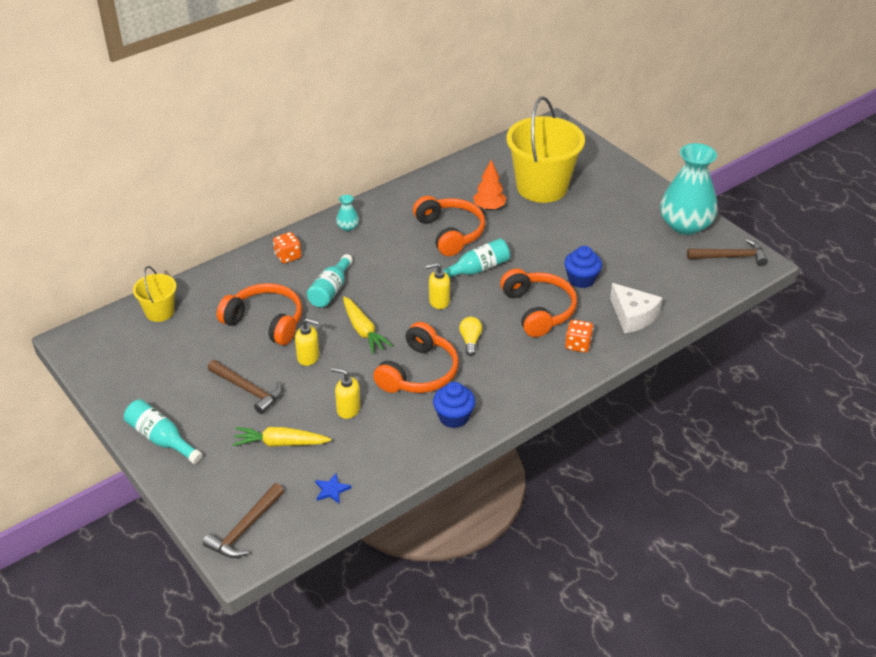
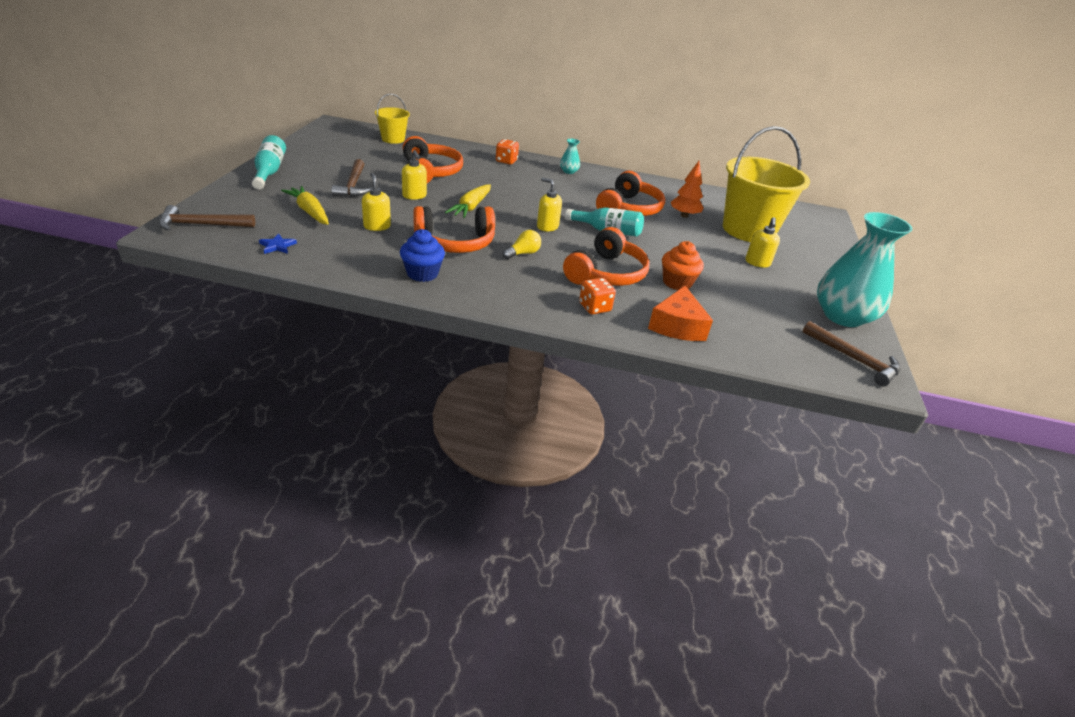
camera: 45 degrees right, 5 degrees down
(330, 291) = (495, 184): turquoise bottle -> none
(581, 279) = (677, 283): blue cupcake -> orange cupcake
(590, 217) = (757, 263): none -> yellow soap dispenser
(633, 316) = (677, 326): white cheese -> orange cheese

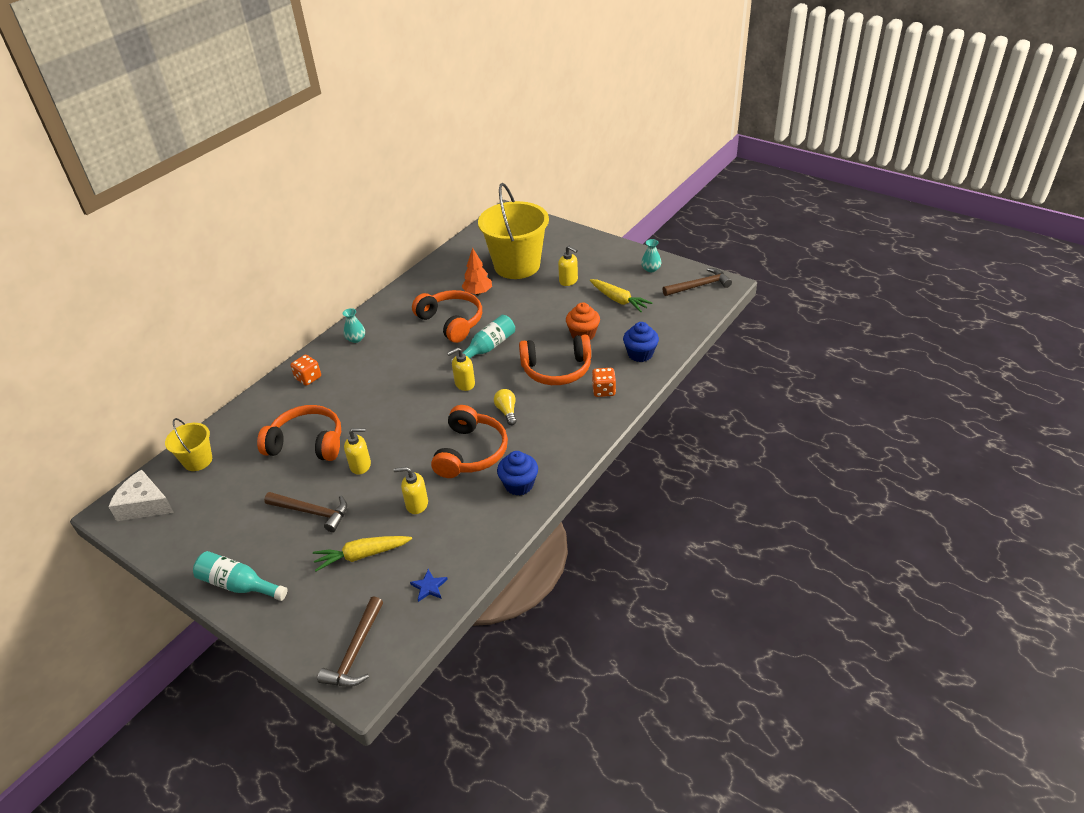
camera: 60 degrees left, 5 degrees up
(342, 131) = (144, 505): none -> white cheese
(471, 207) = (404, 427): yellow carrot -> yellow carrot (619, 300)
(606, 273) = (556, 369): orange headphones -> orange headphones turned 120 degrees clockwise
(677, 326) = (640, 354): orange cheese -> blue cupcake
(842, 316) = (651, 269): turquoise vase -> turquoise vase, size x0.41

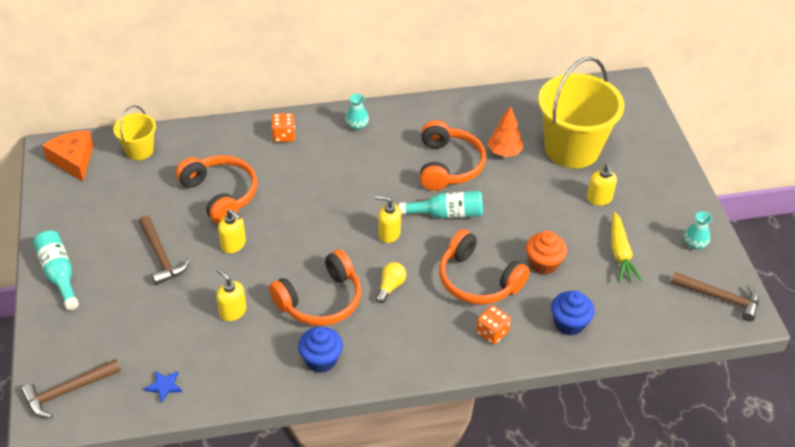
camera: 40 degrees right, 5 degrees up
(144, 505) = (73, 160): white cheese -> orange cheese
(362, 555) = (152, 320): yellow carrot -> none

